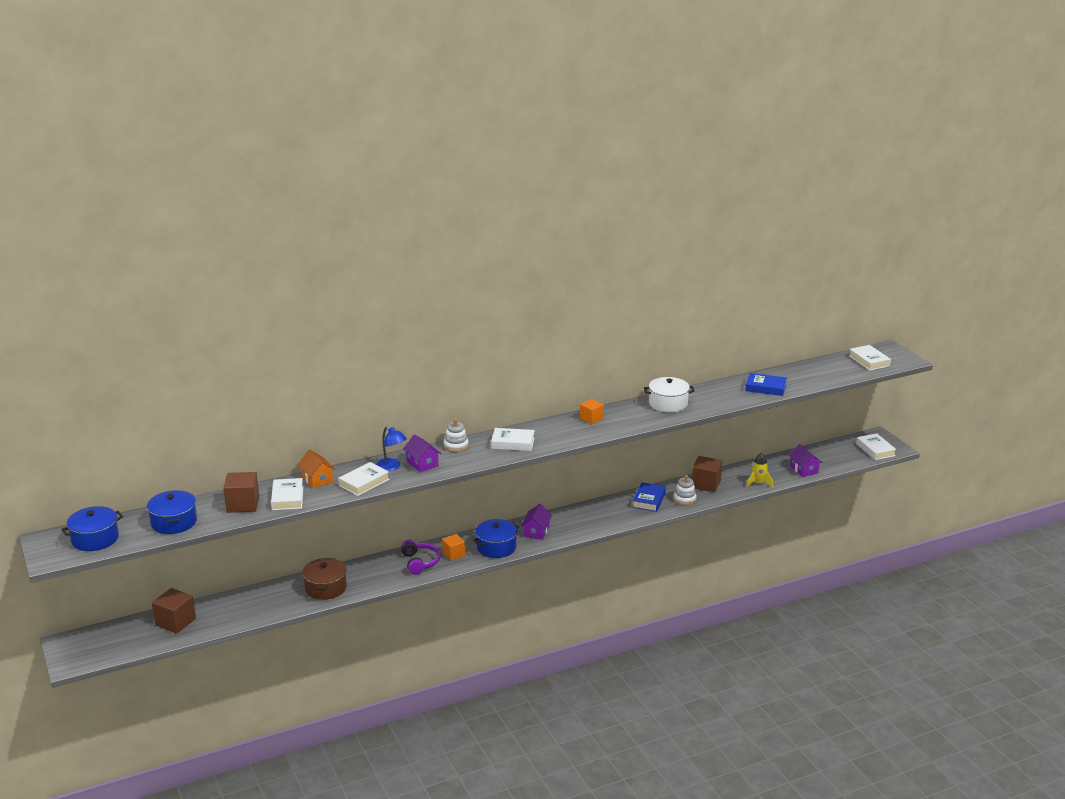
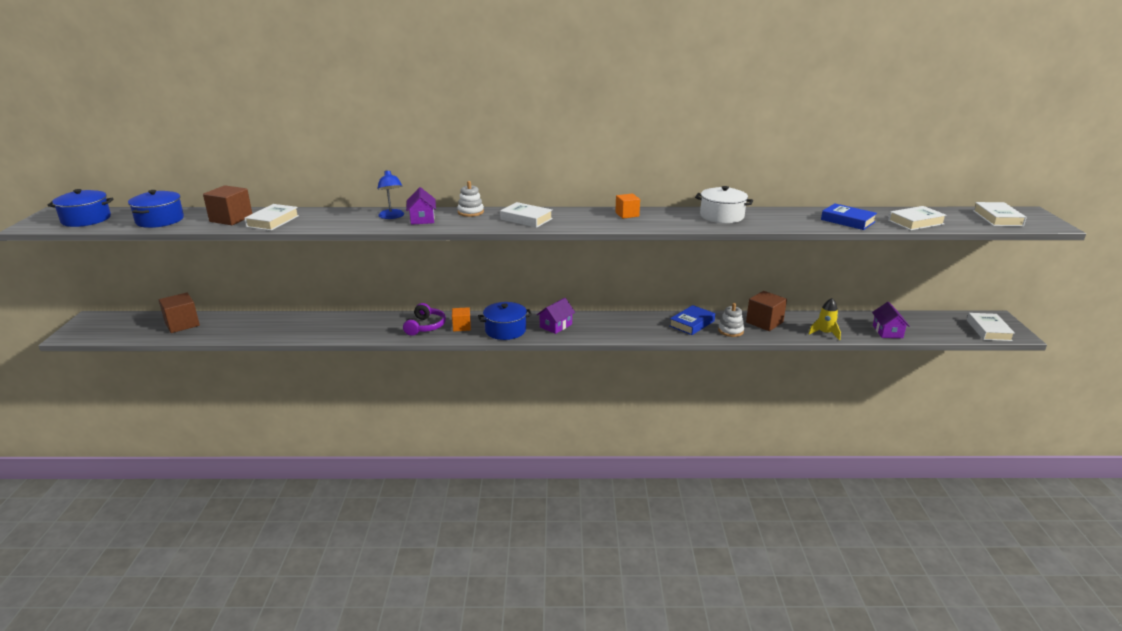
camera: 25 degrees right, 0 degrees up
(317, 479) = (317, 213): orange house -> none
(325, 588) = (325, 327): brown pot -> none
(364, 482) = (351, 222): white book -> white book (915, 222)

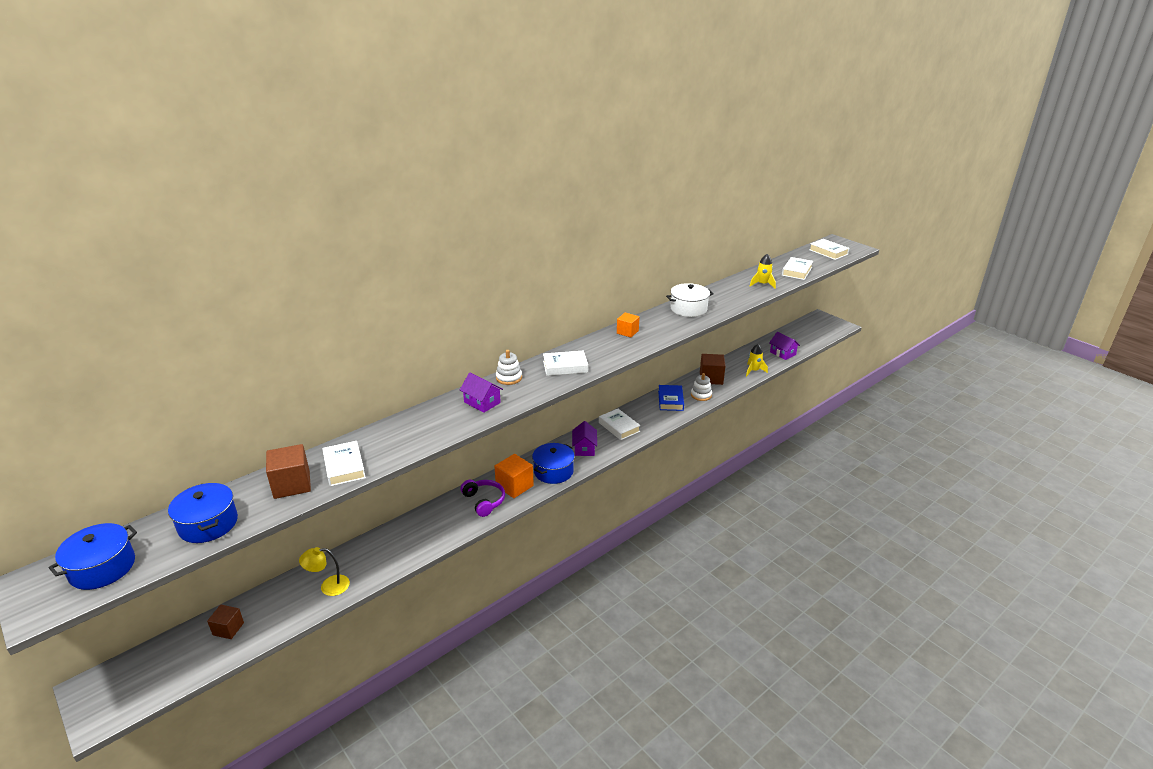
camera: 40 degrees left, 5 degrees up
(182, 324) = (228, 629): brown cube -> brown cube, size x0.64
(260, 329) = (328, 586): none -> yellow lamp
(392, 216) = (451, 411): blue lamp -> none
(461, 327) = (514, 486): orange cube -> orange cube, size x1.56
(847, 221) = (762, 284): blue book -> yellow rocket
(988, 330) = (827, 329): white book -> white book (619, 427)

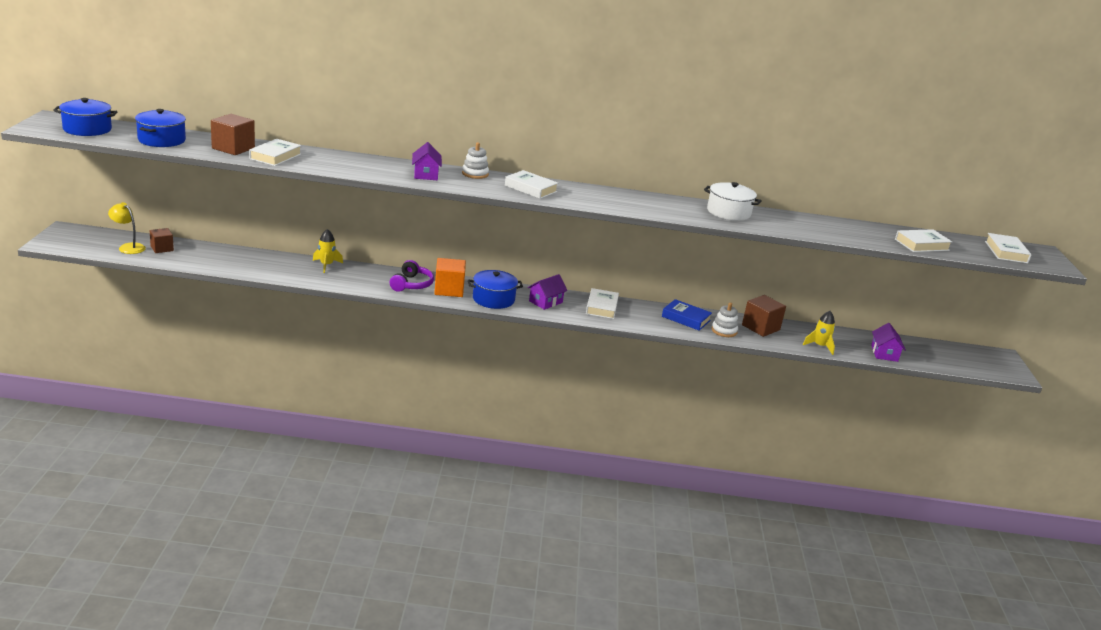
camera: 40 degrees right, 5 degrees down
(328, 586) = (242, 264): yellow lamp -> yellow lamp (128, 247)
(627, 332) = (633, 198): orange cube -> none
(670, 400) = (686, 318): blue book -> blue book turned 75 degrees clockwise
(762, 284) = (854, 234): yellow rocket -> yellow rocket (326, 265)

